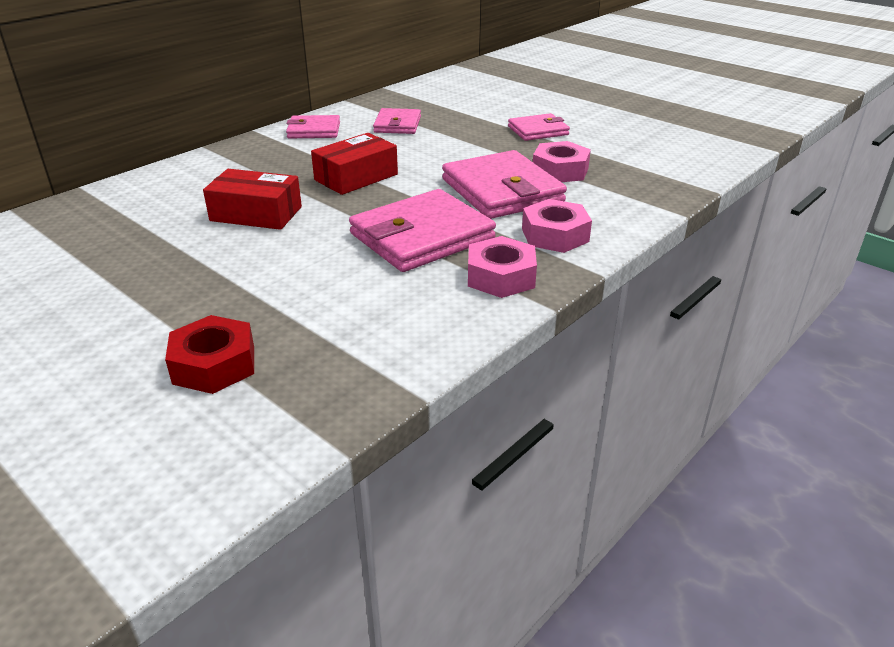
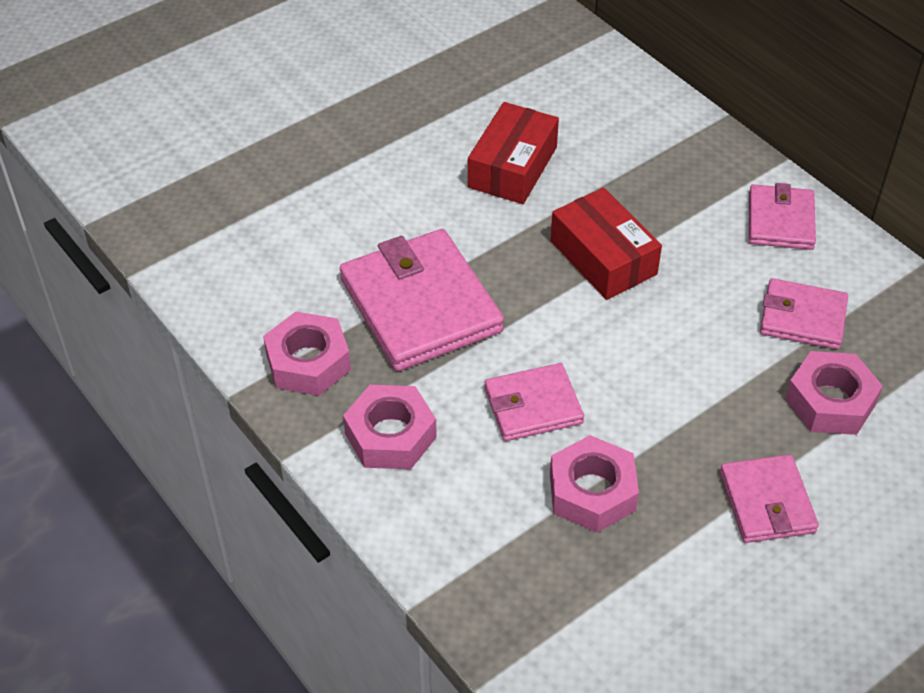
camera: 100 degrees right, 15 degrees up
(214, 365) = (230, 149): red nut -> none
(459, 118) = (830, 401): none -> pink nut
(502, 191) = (533, 405): pink wallet -> pink wallet, size x0.57

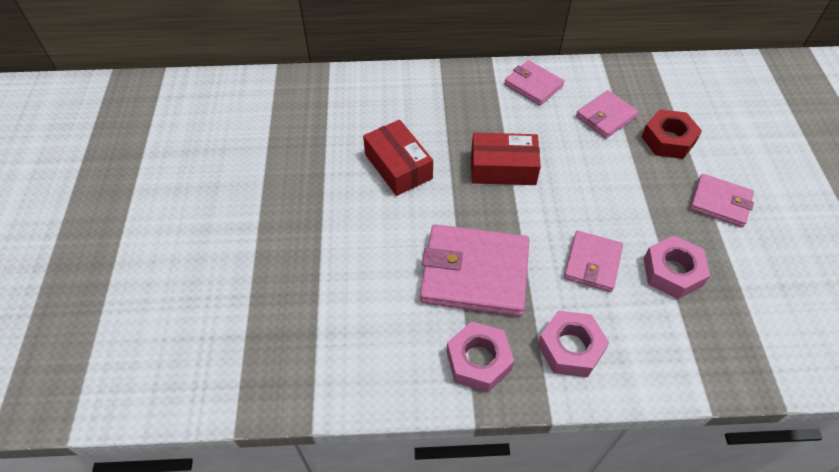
camera: 55 degrees left, 5 degrees up
(830, 401) = (668, 140): pink nut -> red nut

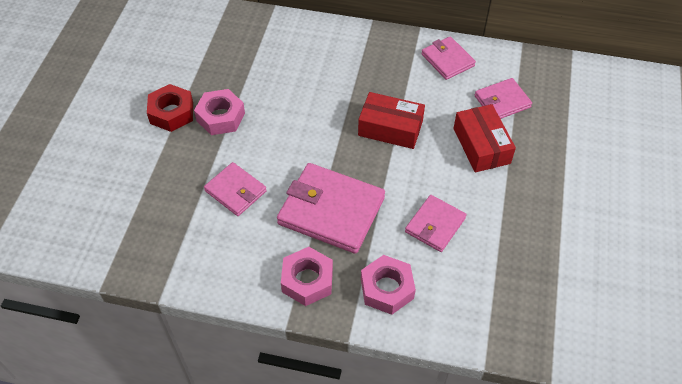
camera: 15 degrees right, 0 degrees up
(398, 166) = (301, 108): red box -> red box (481, 146)
(668, 140) = (551, 134): red nut -> red nut (171, 113)
(672, 272) = (502, 248): pink nut -> pink nut (220, 117)
(720, 202) = (573, 199): pink wallet -> pink wallet (235, 191)

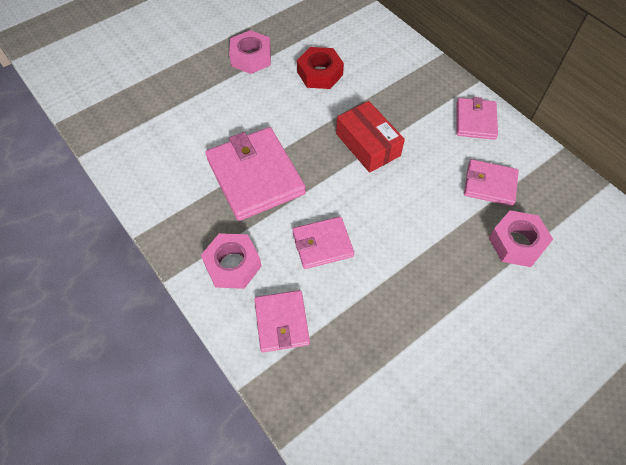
camera: 40 degrees right, 5 degrees up
(171, 113) = (222, 35): red nut -> red nut (320, 73)
(235, 191) = (205, 116): pink wallet -> pink wallet (281, 322)
(307, 280) = (184, 214): pink nut -> pink nut (517, 243)
(481, 146) = (431, 208): red box -> none

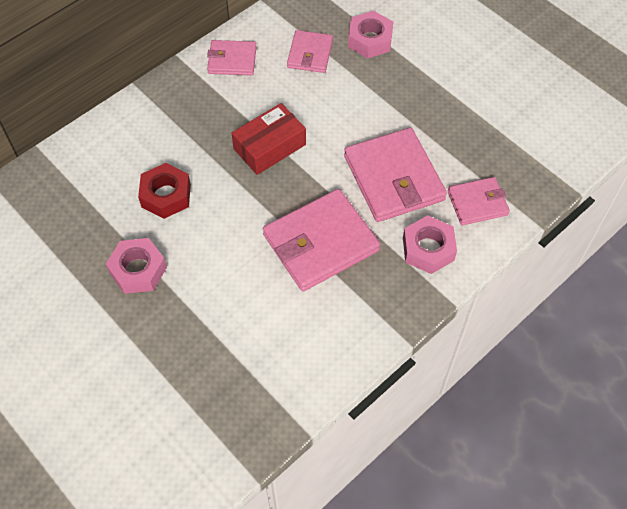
camera: 95 degrees left, 0 degrees up
(322, 244) = (393, 178): pink wallet -> pink wallet, size x1.76

